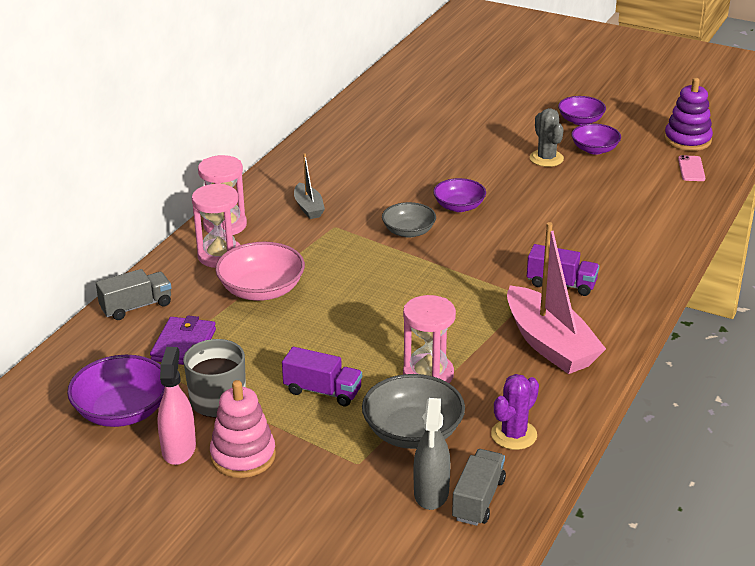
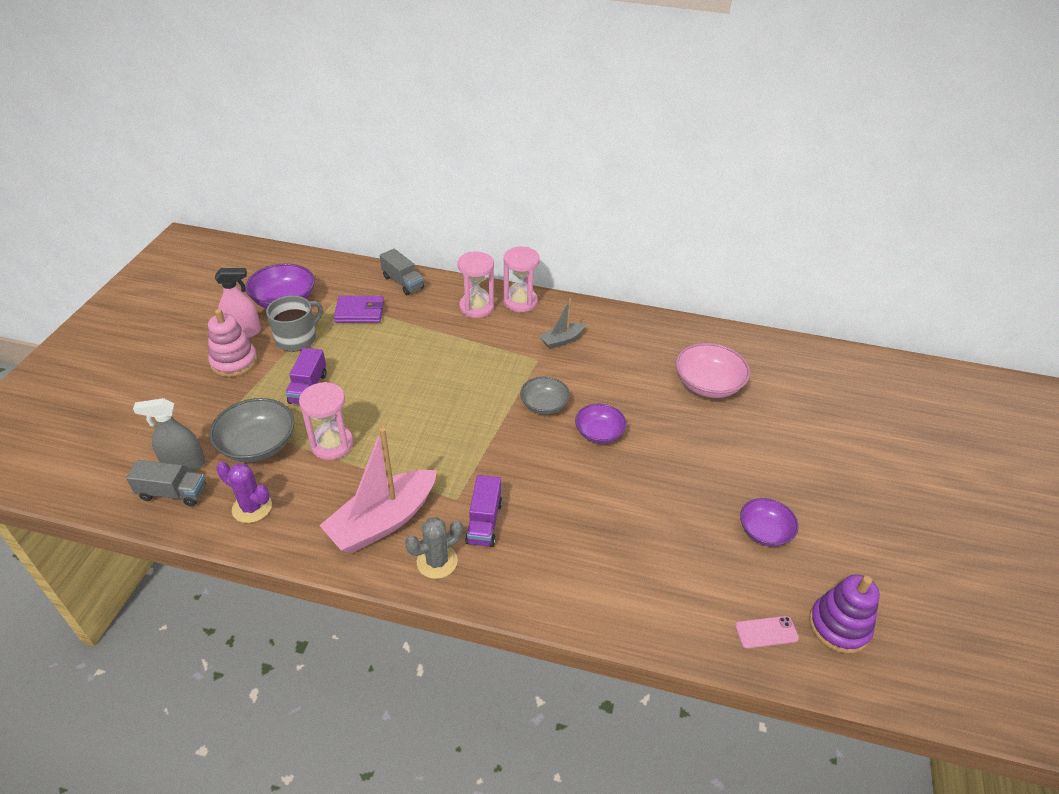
camera: 75 degrees right, 10 degrees up
(261, 290) = (435, 336): pink bowl -> pink bowl (708, 384)
(546, 158) = (722, 490): grey cactus -> grey cactus (437, 561)
(580, 120) = (825, 514): purple bowl -> none

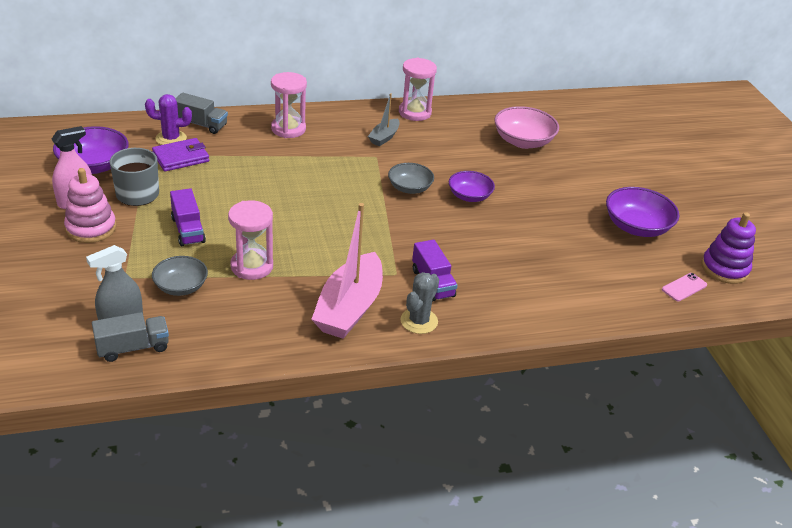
camera: 30 degrees left, 5 degrees down
(252, 507) = (222, 334): purple cactus -> purple cactus (171, 138)
(258, 445) = (181, 286): grey bowl -> grey bowl, size x0.65
(520, 302) = (323, 116): pink hourglass -> pink hourglass (414, 112)
(764, 531) = (636, 227): purple bowl -> purple bowl, size x1.53

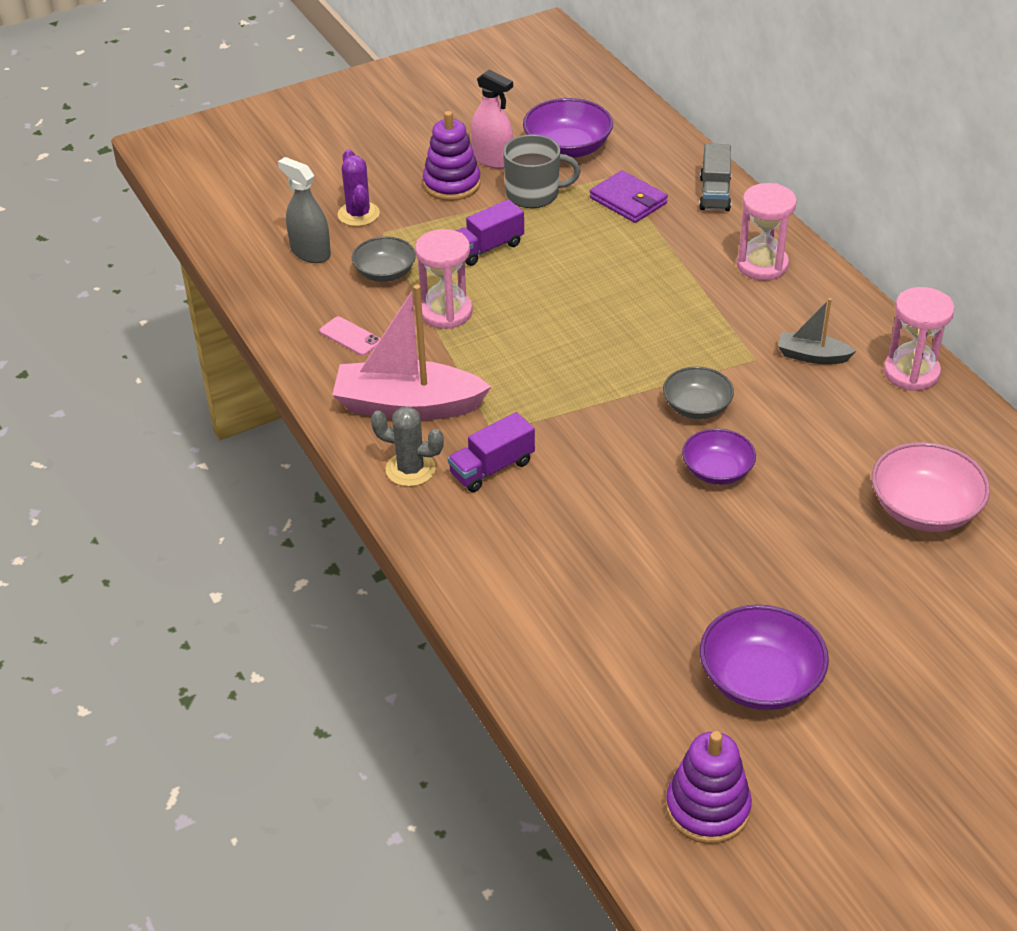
camera: 80 degrees right, 5 degrees up
(91, 228) = (452, 184): pink stacking toy -> purple stacking toy
(133, 347) = (277, 271): grey truck -> none
(171, 138) = (664, 181): purple cactus -> purple cactus (358, 214)
(684, 287) = (624, 751): pink phone -> pink phone (350, 336)

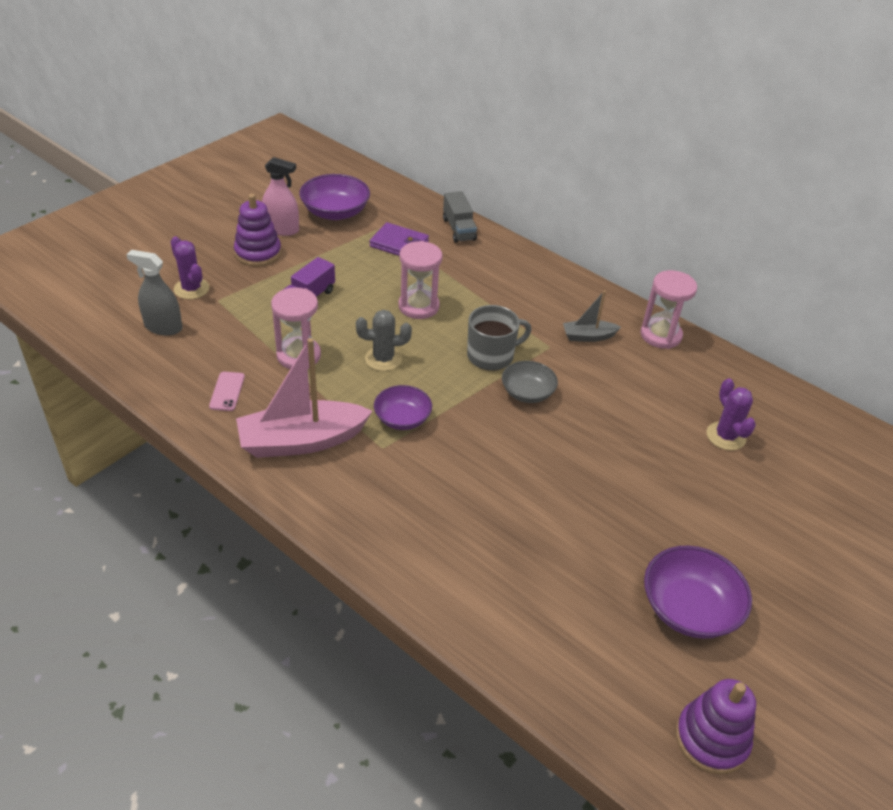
camera: 25 degrees left, 0 degrees up
(350, 336) = (227, 391): pink phone -> pink phone turned 75 degrees clockwise
(385, 273) = (234, 332): grey bowl -> none
(410, 469) = (328, 496): grey cactus -> grey cactus (383, 359)
(492, 468) = (395, 479): purple truck -> none
(534, 194) = (326, 250): grey mug -> grey mug (491, 356)
(717, 471) = (568, 440): purple bowl -> purple bowl (402, 418)
(762, 265) = (518, 275): pink hourglass -> pink hourglass (418, 306)
(924, 509) = (726, 436): pink bowl -> purple cactus

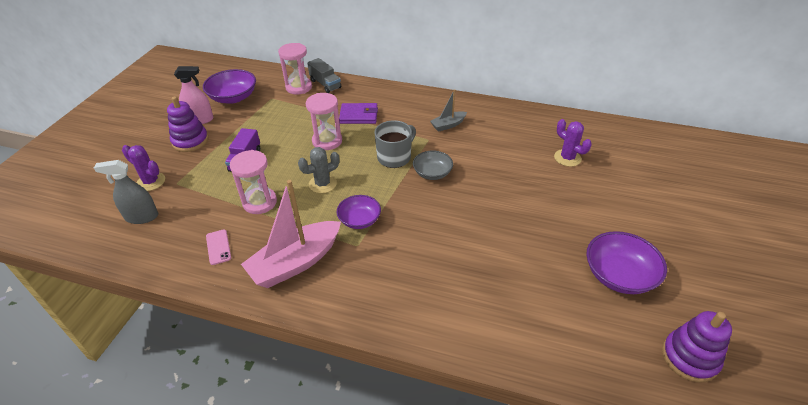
camera: 20 degrees left, 0 degrees up
(399, 244) = (290, 105): purple wallet -> purple wallet (358, 116)
(660, 335) = (490, 110): pink hourglass -> pink hourglass (299, 87)

